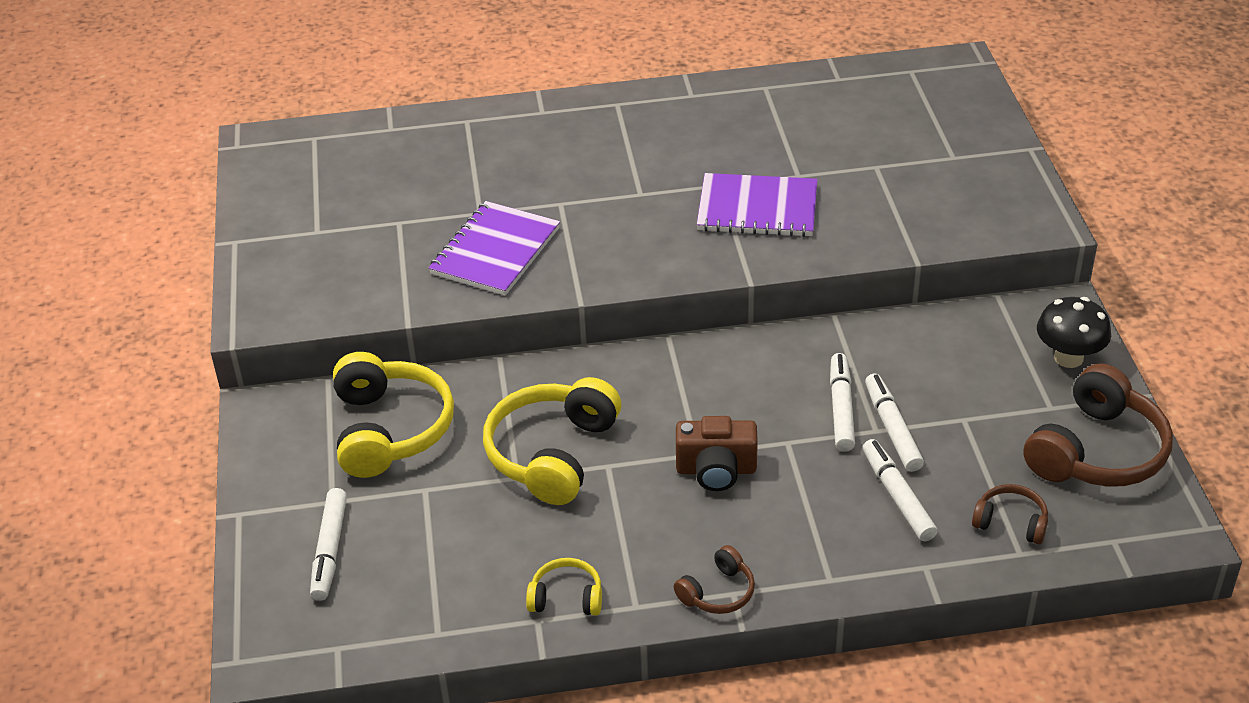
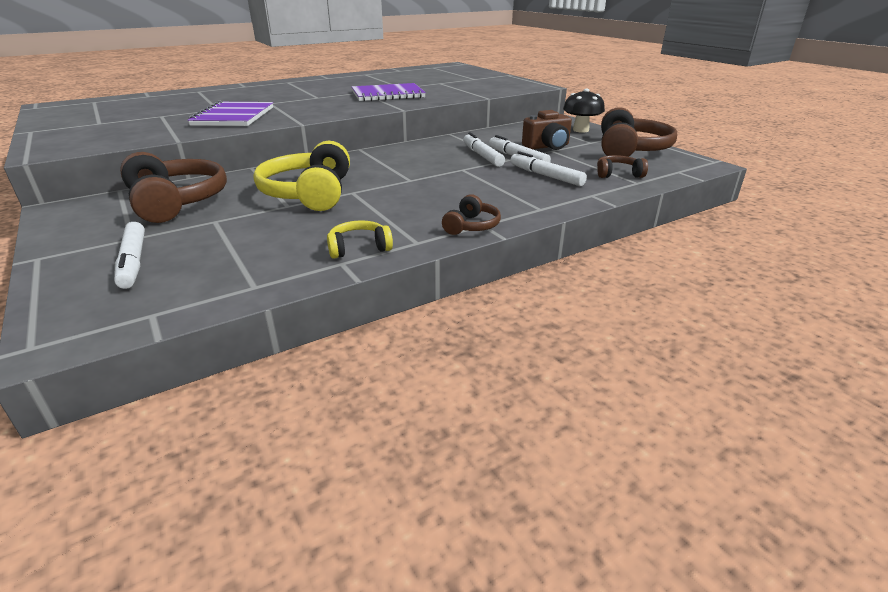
camera: 25 degrees left, 10 degrees down
(390, 429) = (176, 202): yellow headphones -> brown headphones
(716, 470) = (427, 183): brown camera -> brown camera (547, 146)

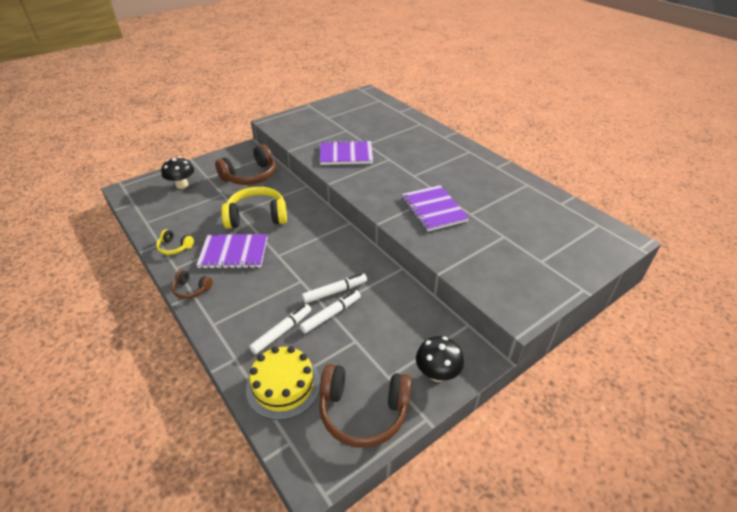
camera: 85 degrees right, 10 degrees up
(133, 261) = (182, 185): white marker -> black mushroom
(359, 248) = (175, 247): yellow headphones -> yellow headphones turned 135 degrees clockwise
(393, 204) = (234, 252): none -> purple notebook
(547, 146) = (367, 338): brown camera -> none
(618, 174) = (283, 386): brown headphones -> yellow cake

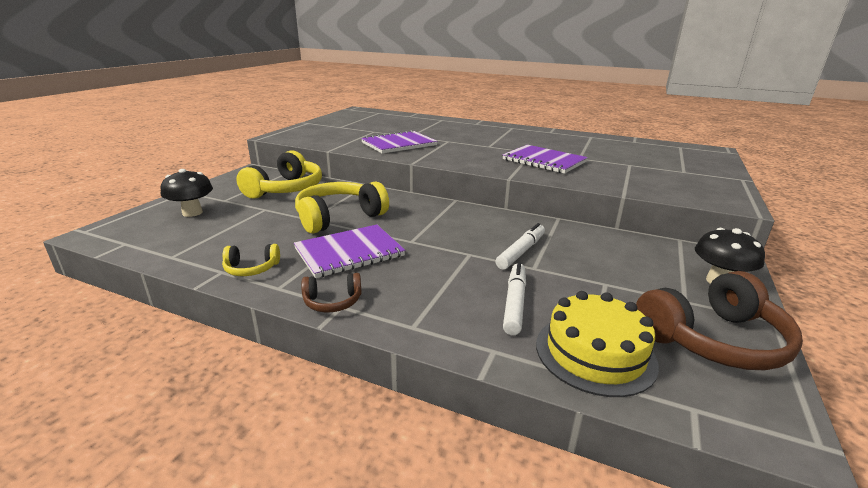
camera: 30 degrees left, 15 degrees down
(250, 176) = (286, 189): brown headphones -> yellow headphones
(330, 315) = (546, 271): white marker -> none

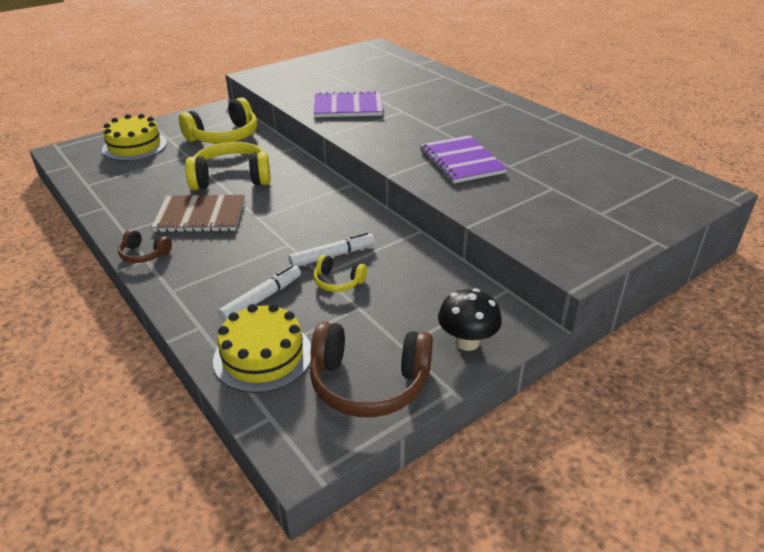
camera: 30 degrees right, 10 degrees up
(192, 213) = (135, 146): black mushroom -> yellow cake
(251, 269) = (123, 210): yellow headphones -> yellow headphones (338, 282)
(349, 252) = (200, 216): purple notebook -> brown notebook

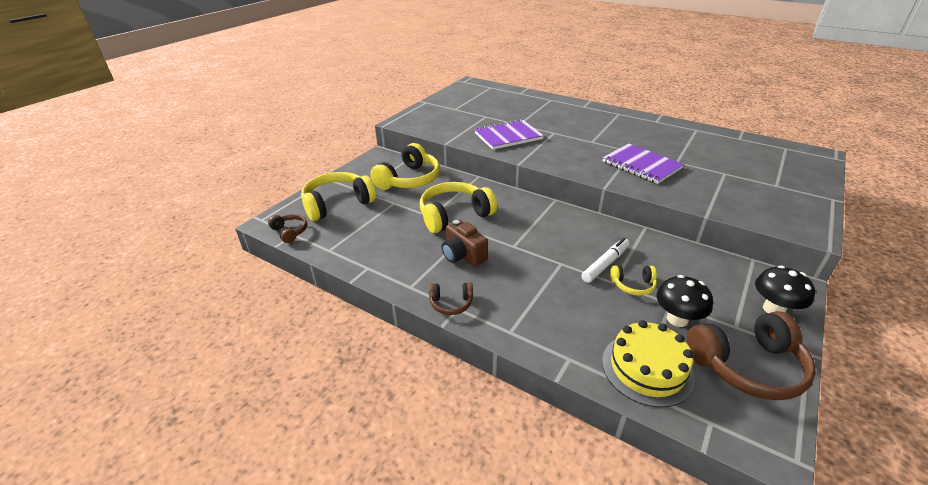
camera: 20 degrees left, 0 degrees up
(69, 162) = (289, 232): none -> brown headphones
(135, 146) = (337, 204): yellow cake -> yellow headphones
(200, 216) = (463, 255): brown notebook -> brown camera
(261, 299) = (591, 317): white marker -> none
(347, 323) = (677, 319): none -> black mushroom

